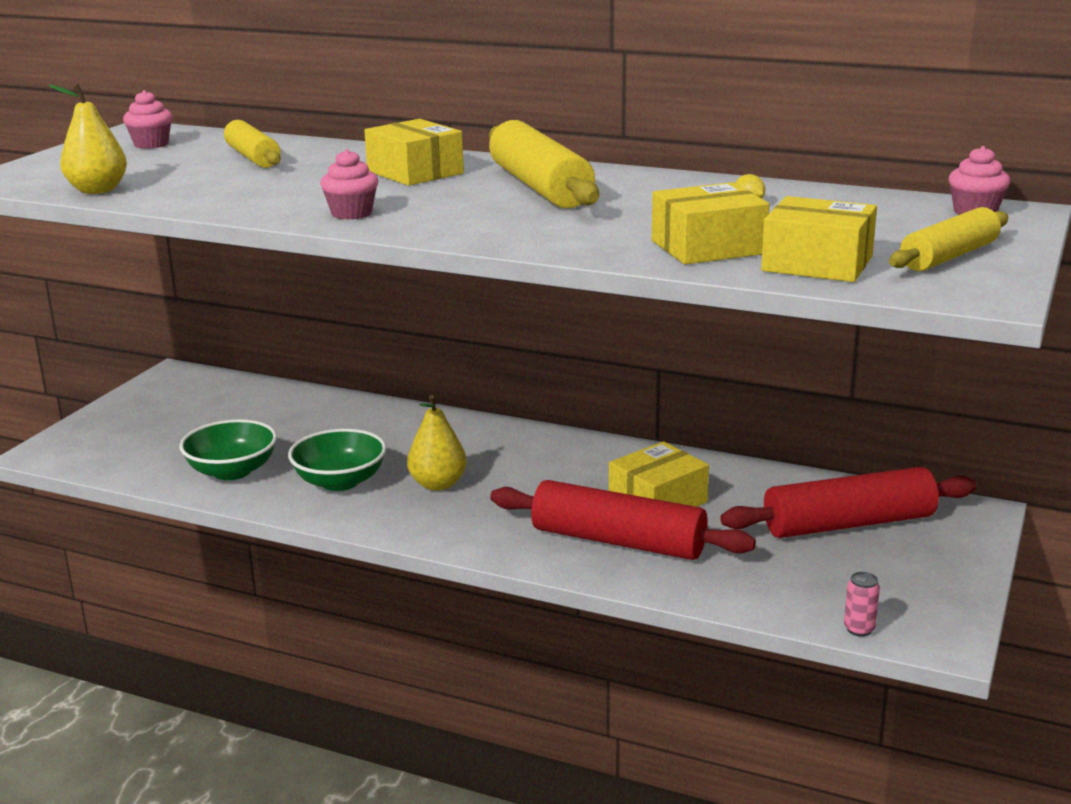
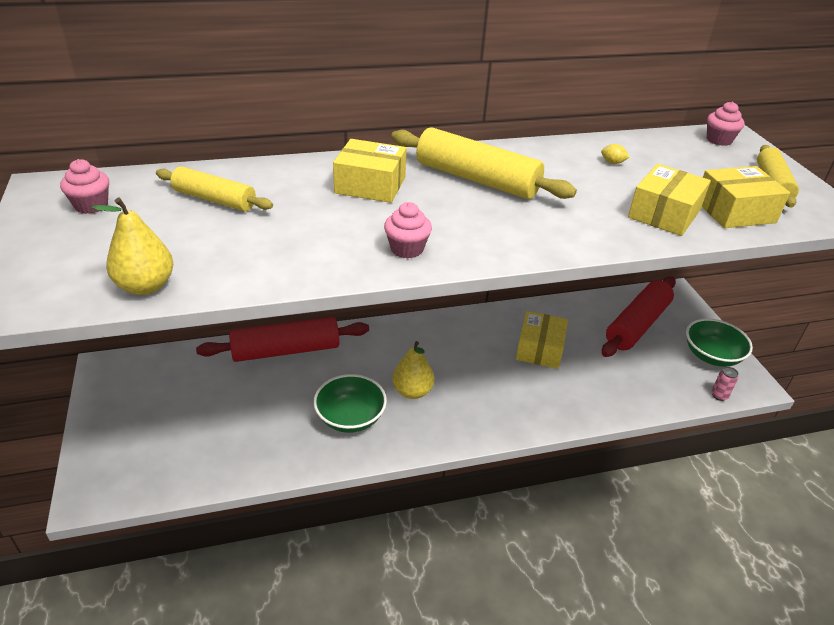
camera: 40 degrees left, 15 degrees up
(232, 471) = (266, 443): green bowl -> green bowl (711, 356)
(618, 541) = (556, 389): red rolling pin -> red rolling pin (286, 350)

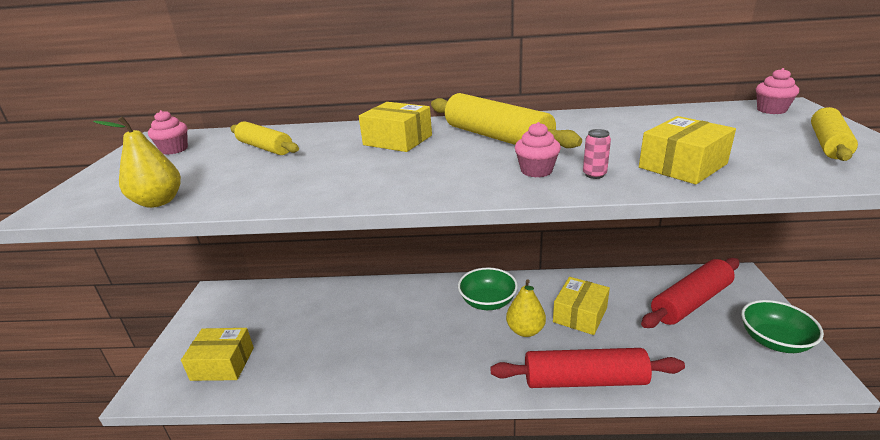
camera: 20 degrees right, 10 degrees down
(286, 350) = (350, 293): red rolling pin -> red rolling pin (584, 380)
(350, 417) = (379, 356): green bowl -> green bowl (487, 302)
(407, 249) = (395, 185): pink cupcake -> pink cupcake (536, 171)
(412, 391) = (443, 340): yellow pear -> yellow pear (525, 330)
(612, 163) = (642, 126): yellow lemon -> none
(719, 395) = (778, 384): pink can -> pink can (594, 175)
(734, 211) = (771, 165): yellow box -> yellow box (223, 363)

